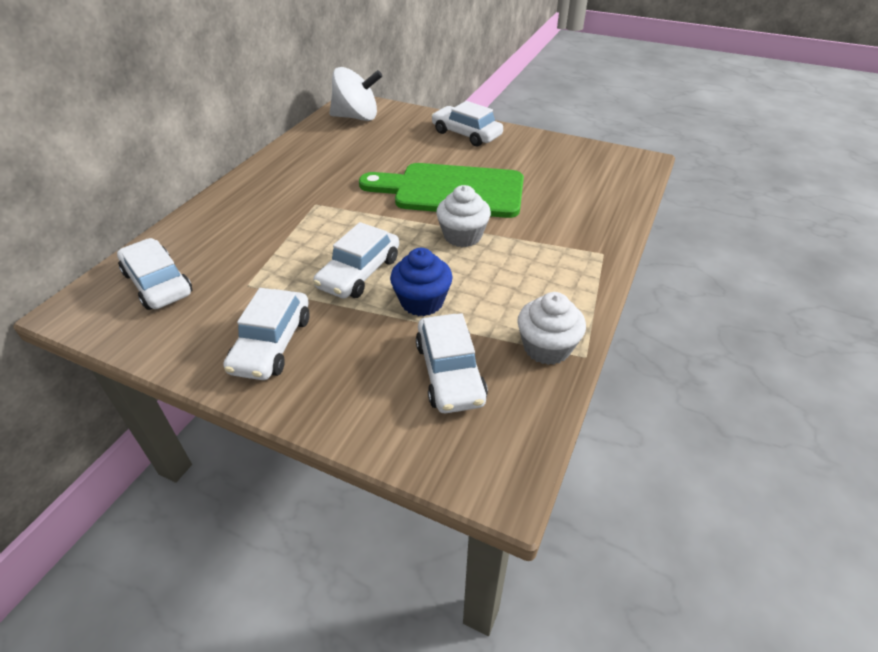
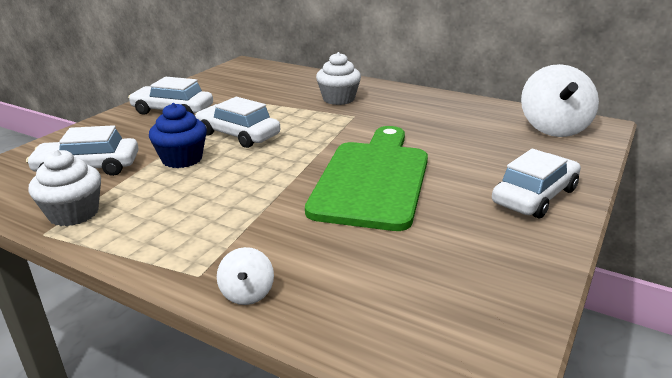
camera: 95 degrees right, 15 degrees down
(158, 283) = (260, 78): white car -> none
(462, 236) = (276, 181): white cupcake -> white cupcake (338, 99)
(612, 230) = (247, 293): none -> white spinning top

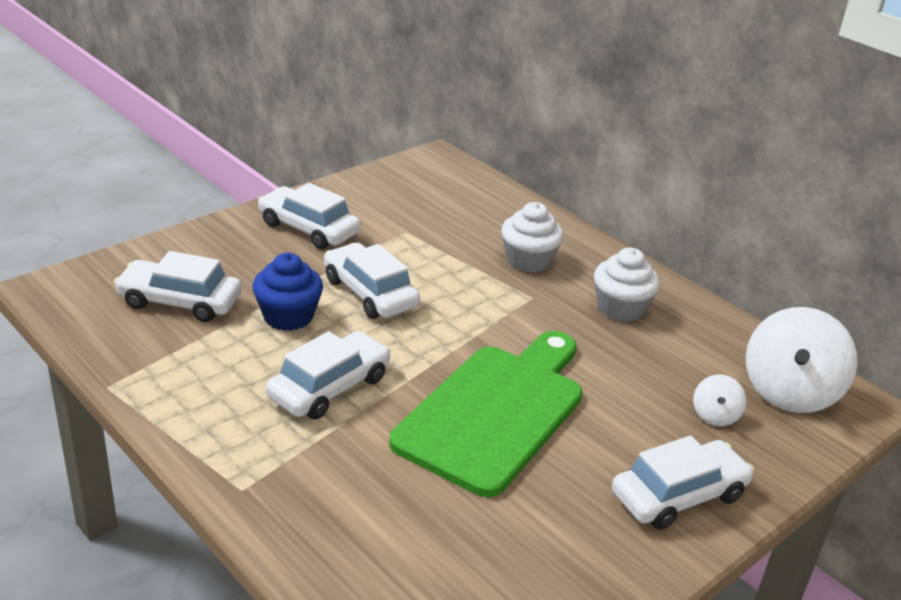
camera: 15 degrees right, 5 degrees up
(74, 213) = (145, 367): white cupcake -> white cupcake (621, 308)
(238, 193) = (329, 387): none -> white car
(247, 293) = (280, 527): white spinning top -> white spinning top (715, 416)

